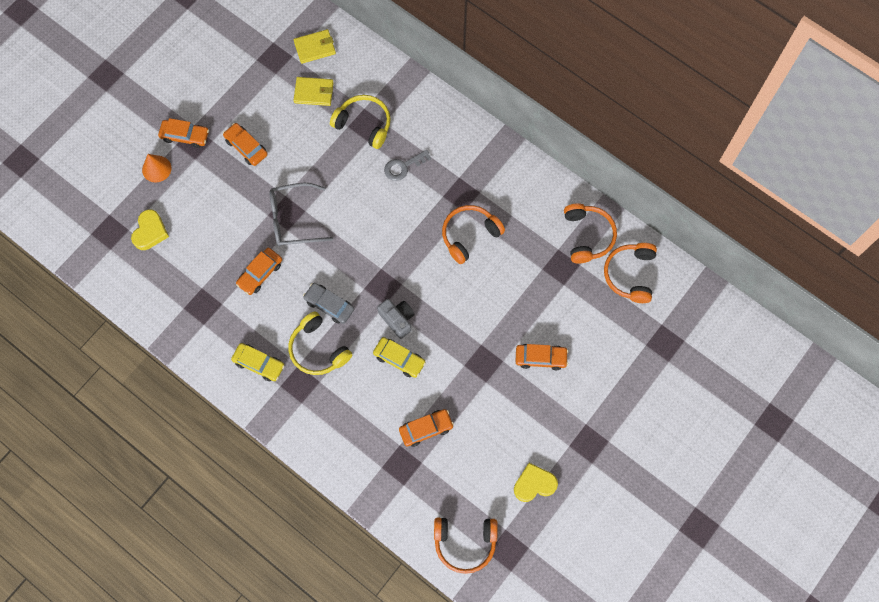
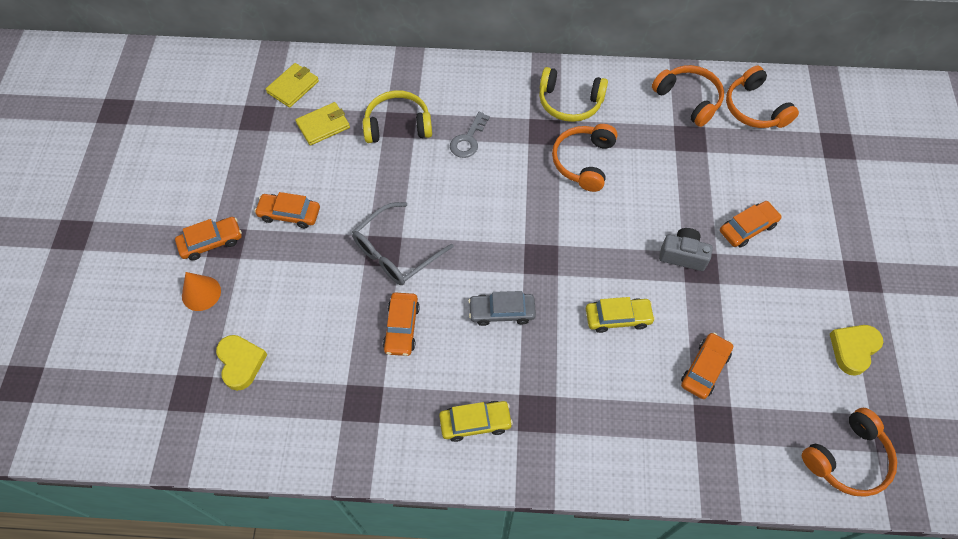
camera: 35 degrees left, 10 degrees down
(318, 349) = (527, 364): yellow headphones -> yellow headphones (569, 102)
(397, 319) = (583, 281): grey camera -> grey camera (683, 255)

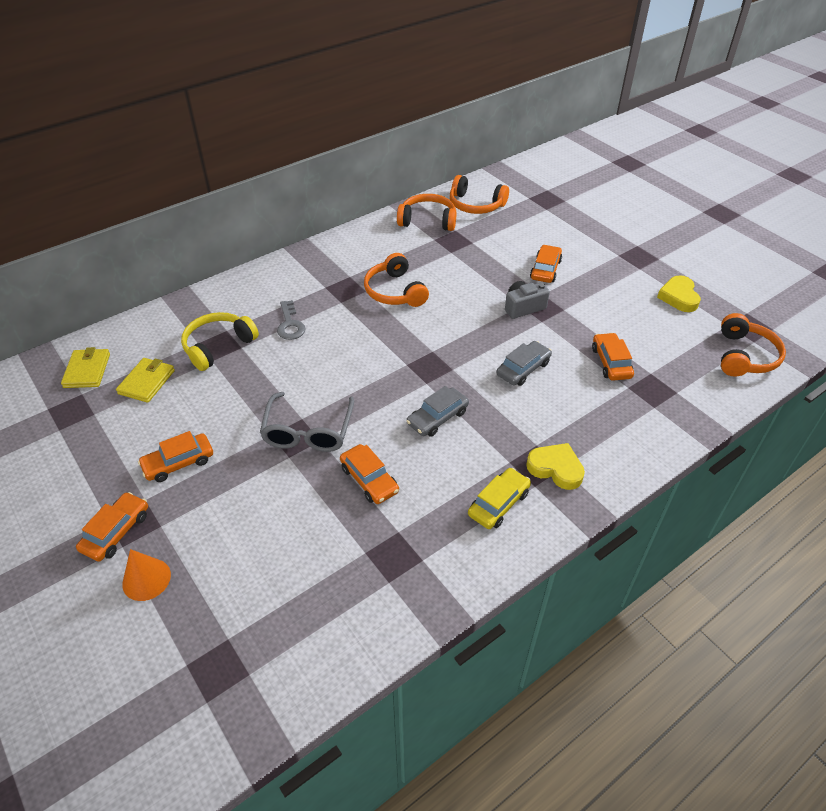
camera: 40 degrees left, 15 degrees down
(241, 363) = (246, 606): yellow heart -> yellow heart (556, 468)
(569, 102) = (345, 262): yellow headphones -> none
(618, 318) = (523, 369): yellow car -> grey car

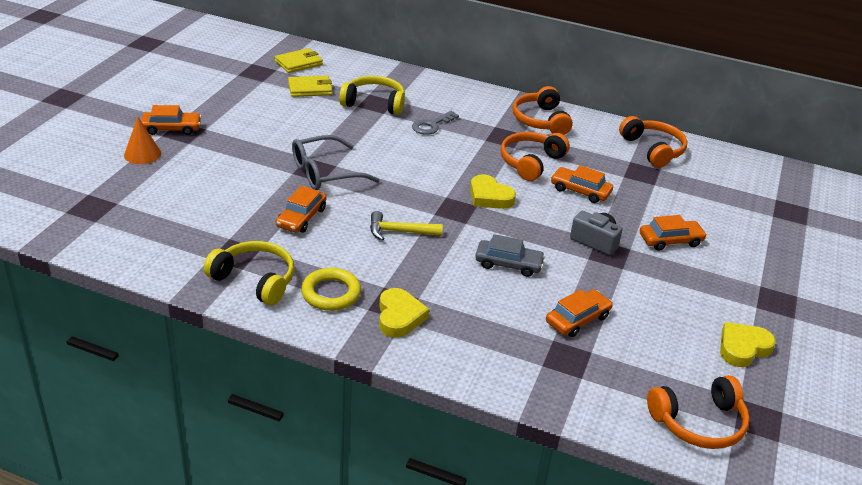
camera: 55 degrees right, 10 degrees down
(178, 463) = (248, 129): orange car -> orange car (580, 191)
(426, 338) = (489, 197): none -> yellow heart
(437, 417) = (399, 232): grey car -> yellow hammer
(446, 556) = (255, 280): none -> yellow headphones
(475, 205) = (716, 169): orange headphones -> orange headphones (540, 120)
(498, 503) = (331, 293): yellow car -> yellow ring

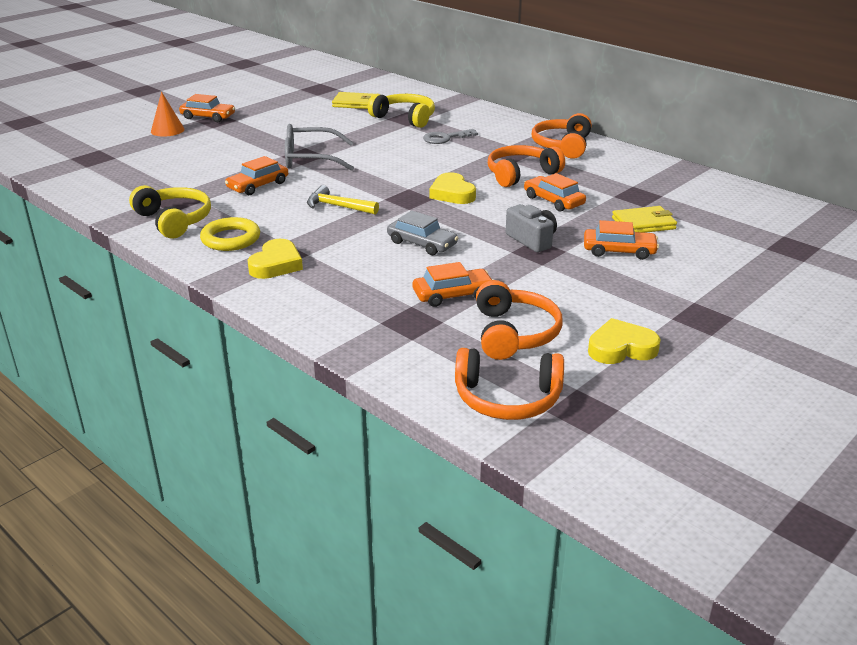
camera: 25 degrees right, 5 degrees down
(298, 63) = (362, 86): yellow wallet -> yellow wallet (643, 223)
(653, 149) = (668, 180): orange headphones -> orange headphones (514, 333)

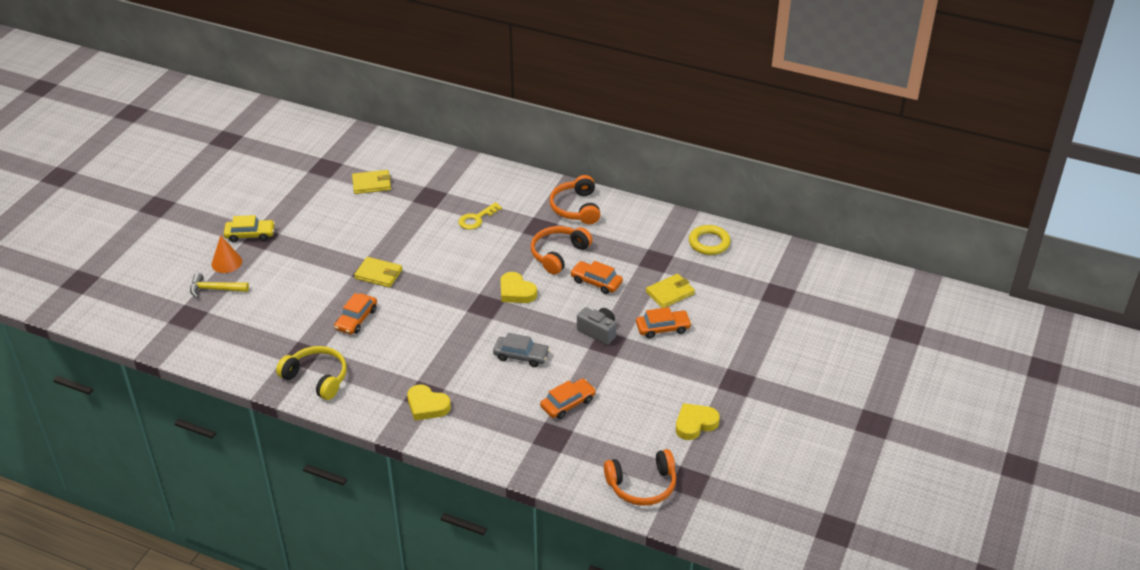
camera: 20 degrees left, 10 degrees up
(208, 117) = (250, 234): orange car -> yellow car
(231, 239) = (375, 387): yellow ring -> yellow ring (709, 243)
(276, 264) = (427, 406): yellow heart -> yellow heart turned 120 degrees clockwise
(310, 159) = (378, 274): grey glasses -> yellow wallet
(337, 206) = (435, 329): yellow hammer -> yellow hammer (215, 289)
(405, 118) = (428, 197): yellow headphones -> none
(445, 138) = (476, 219): grey key -> yellow key
(514, 333) = (624, 429): orange headphones -> none

